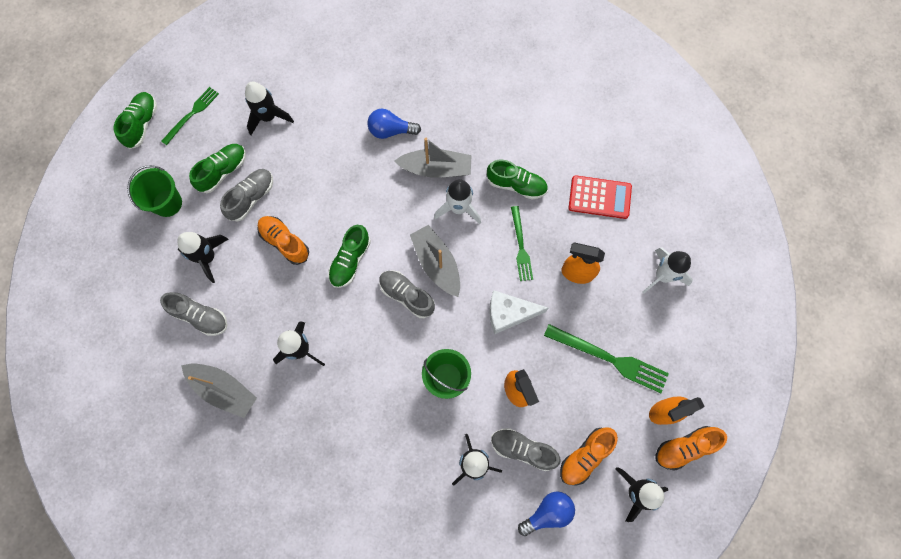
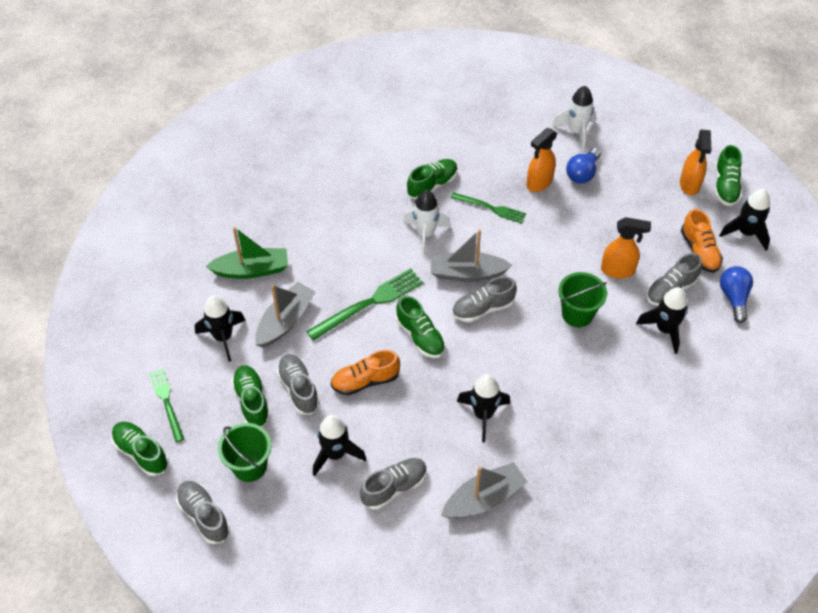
camera: 60 degrees left, 20 degrees down
(112, 197) = (204, 516): none -> grey shoe
(343, 99) = (252, 270): none -> green boat
(391, 130) = (313, 248): blue light bulb -> blue light bulb (582, 173)
(436, 169) = (376, 233): grey boat -> grey boat (285, 321)
(509, 314) = (546, 244): white cheese -> none
(599, 197) = (482, 137): red calculator -> none
(609, 359) = (626, 197): green fork -> green fork (369, 303)
(684, 447) = (725, 186): orange shoe -> green shoe

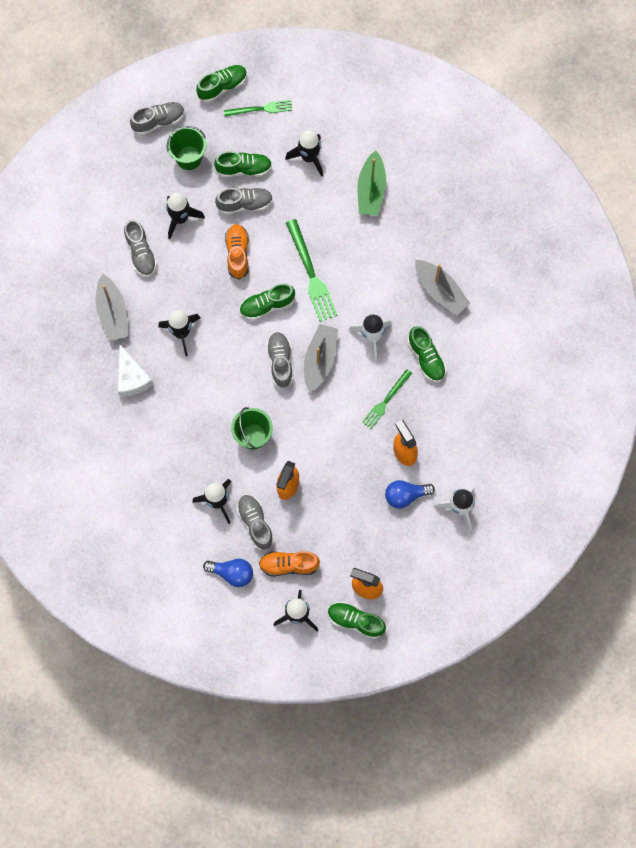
camera: 105 degrees right, 20 degrees up
(285, 321) = (311, 206): grey boat -> grey boat (440, 291)
(558, 453) = (132, 378): none -> white cheese
(582, 173) = (405, 495): blue light bulb -> blue light bulb turned 60 degrees counterclockwise

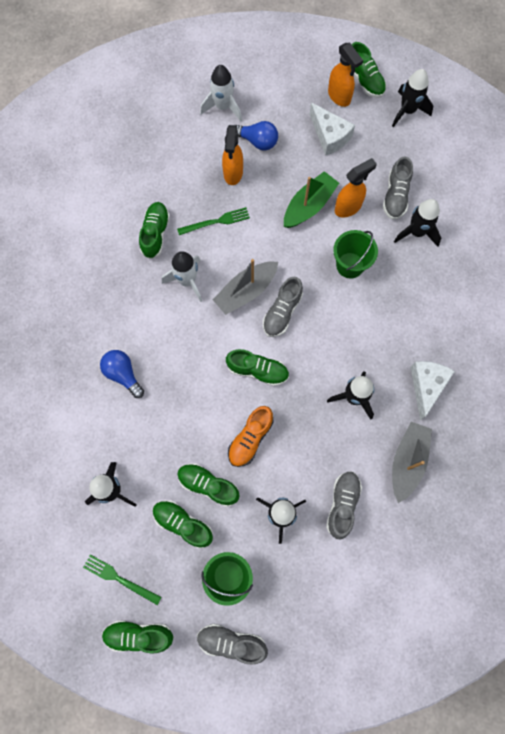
camera: 145 degrees left, 0 degrees up
(232, 573) = (440, 171): blue light bulb -> blue light bulb (123, 374)
(245, 204) = (208, 485): grey shoe -> green shoe
(289, 565) = (389, 149): orange shoe -> none
(311, 274) = (197, 373): green fork -> none
(348, 543) = (329, 136): none -> white cheese
(371, 190) = (81, 415): green boat -> green boat (309, 206)
(440, 291) = (97, 281): grey boat -> none

